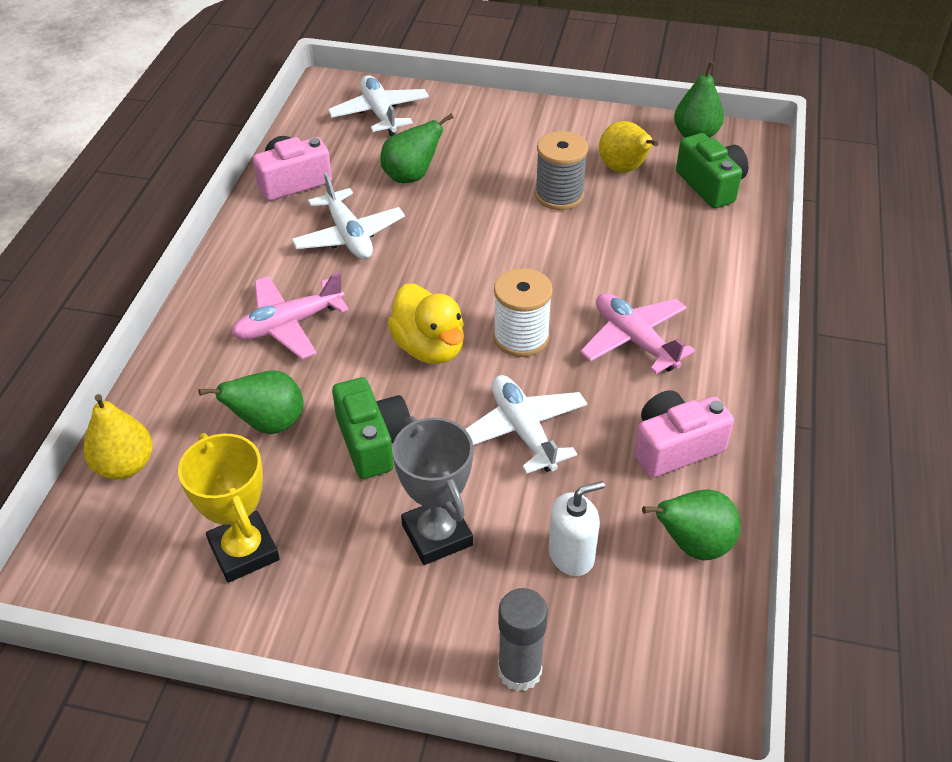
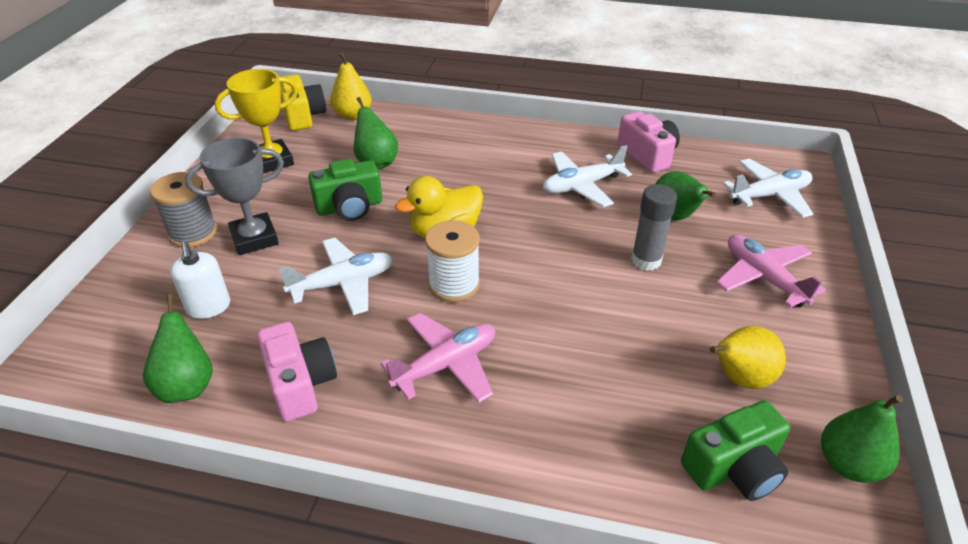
camera: 90 degrees right, 5 degrees down
(107, 533) = (303, 116): none -> yellow camera
(288, 324) = (474, 164): pink plane -> pink plane (763, 277)
(519, 671) = (125, 277): grey glue stick -> grey glue stick (646, 260)
(559, 195) = (672, 318): grey spool -> grey spool (193, 233)

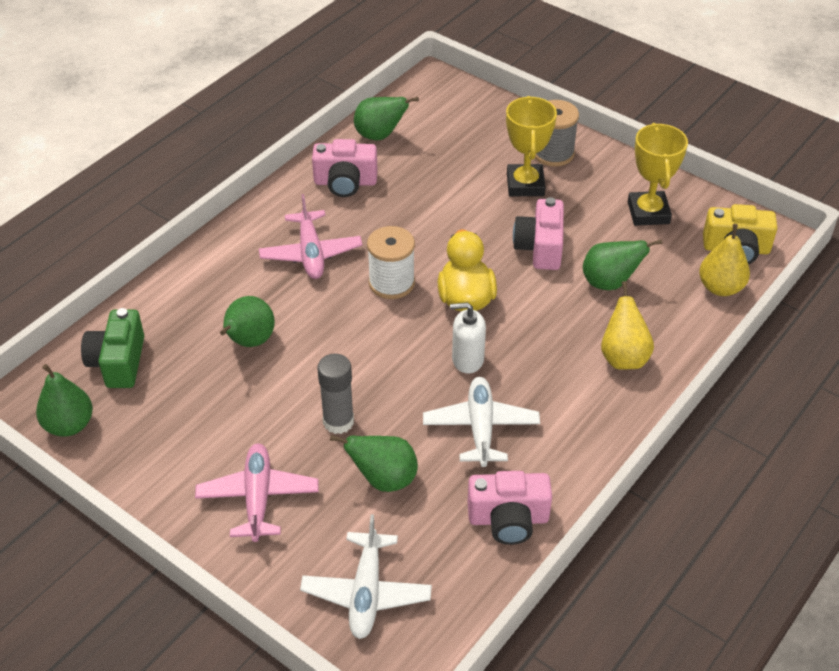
camera: 115 degrees right, 5 degrees up
(208, 307) = (452, 152): white soap dispenser -> white soap dispenser (467, 359)
(254, 238) = (525, 185): grey trophy -> yellow trophy
(343, 284) = (435, 222): white plane -> none
(349, 207) = (540, 247): green camera -> pink camera
(609, 360) = (249, 342): none -> green pear
(739, 378) = (176, 409): yellow pear -> yellow pear (623, 357)
(763, 277) = (258, 498): pink plane -> pink plane turned 90 degrees counterclockwise

